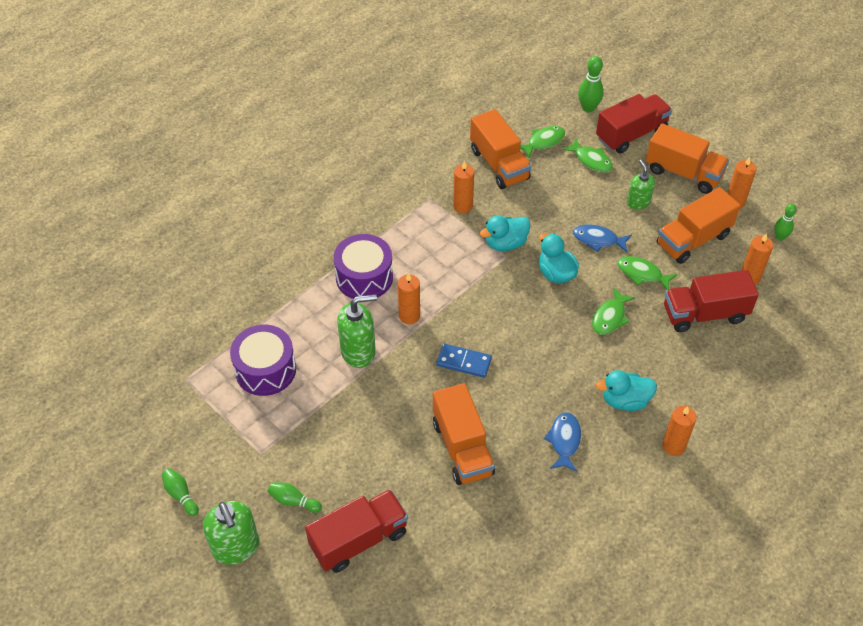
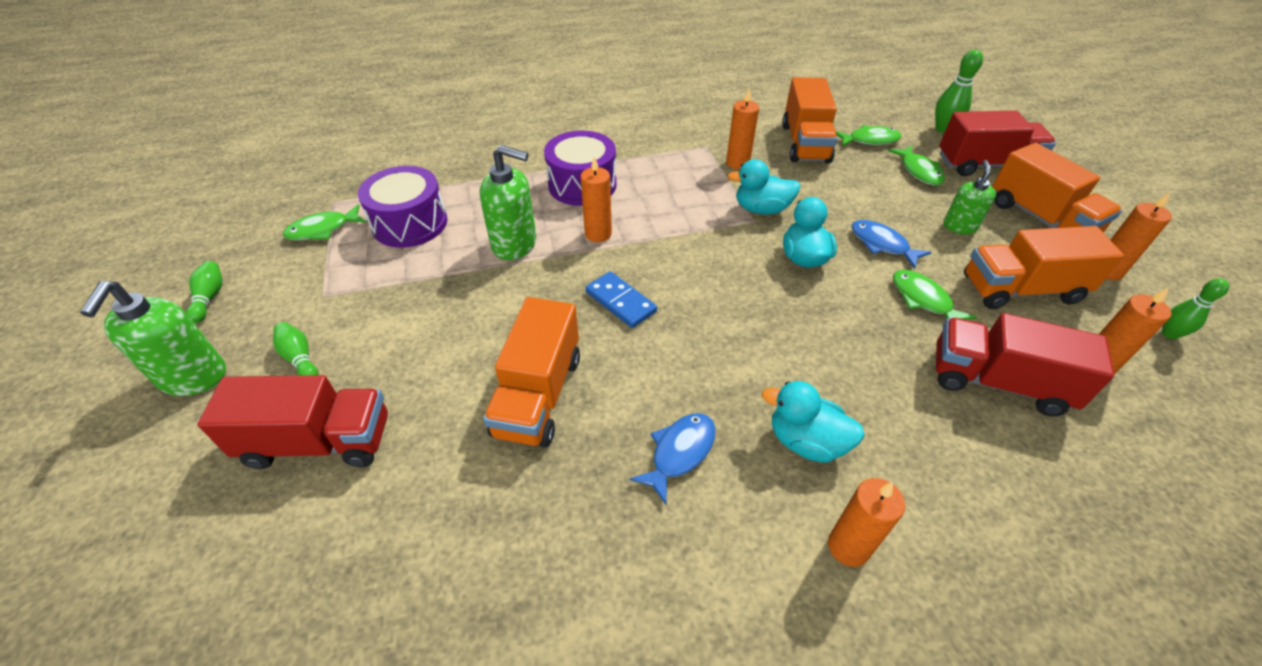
camera: 30 degrees right, 5 degrees down
(610, 317) = (847, 330): green fish -> green fish (322, 230)

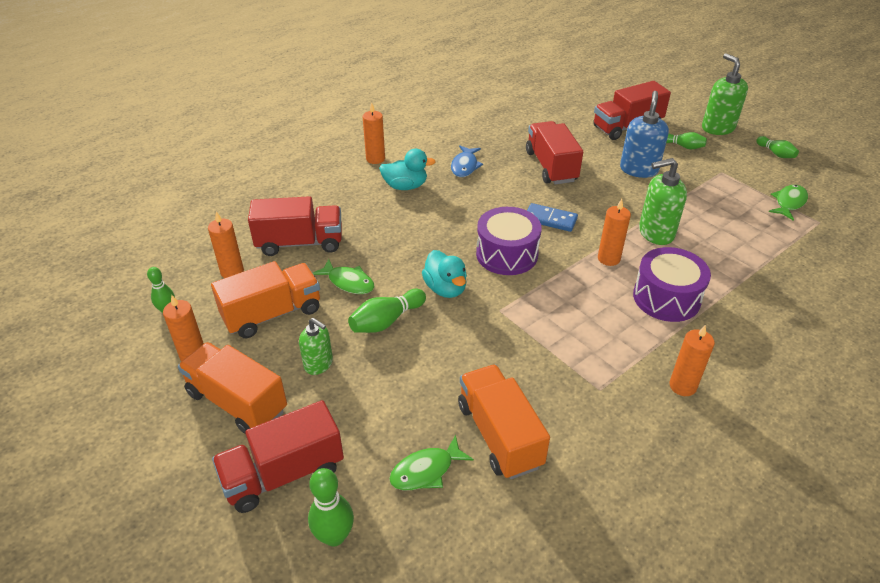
camera: 155 degrees right, 5 degrees down
(410, 223) = (743, 224): purple drum -> purple drum (507, 254)
(420, 339) = (639, 169): none -> blue soap dispenser
(538, 395) = (551, 166): orange truck -> red truck
(737, 163) = (553, 374): orange candle -> orange candle (682, 386)
(761, 209) = (500, 324): turquoise duck -> none
(882, 244) = (386, 321): blue fish -> green bowling pin
(919, 171) = (361, 432): green fish -> none
(959, 226) = (318, 364): green soap dispenser -> green soap dispenser turned 45 degrees counterclockwise

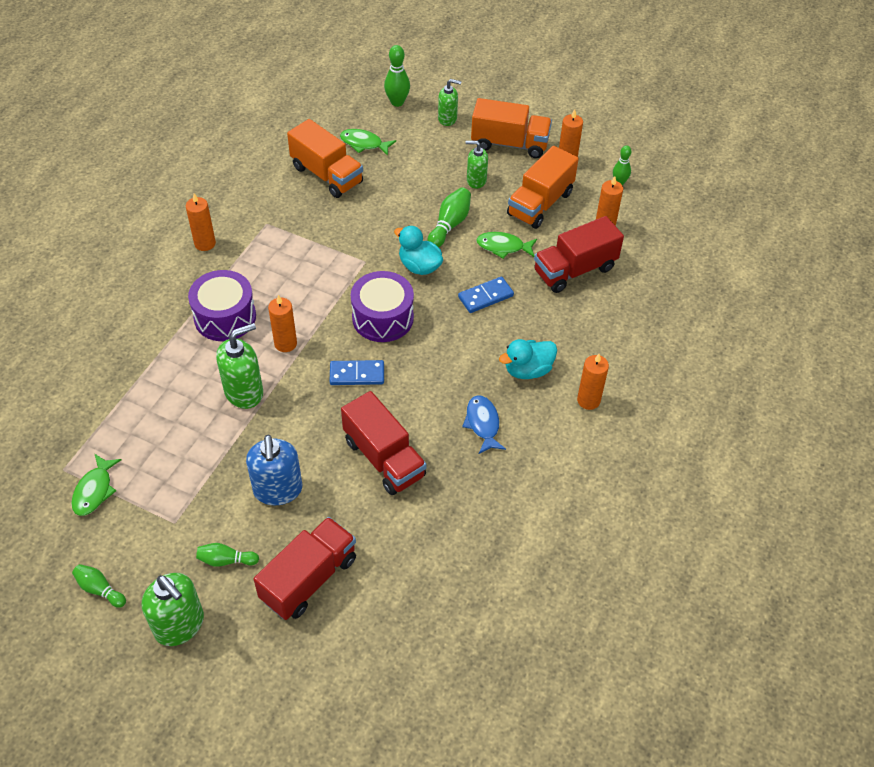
camera: 155 degrees right, 10 degrees up
(283, 474) = (447, 119): red truck -> green soap dispenser
(400, 245) = (485, 296): none -> blue domino
(426, 471) = (364, 144): green fish -> green fish turned 105 degrees counterclockwise

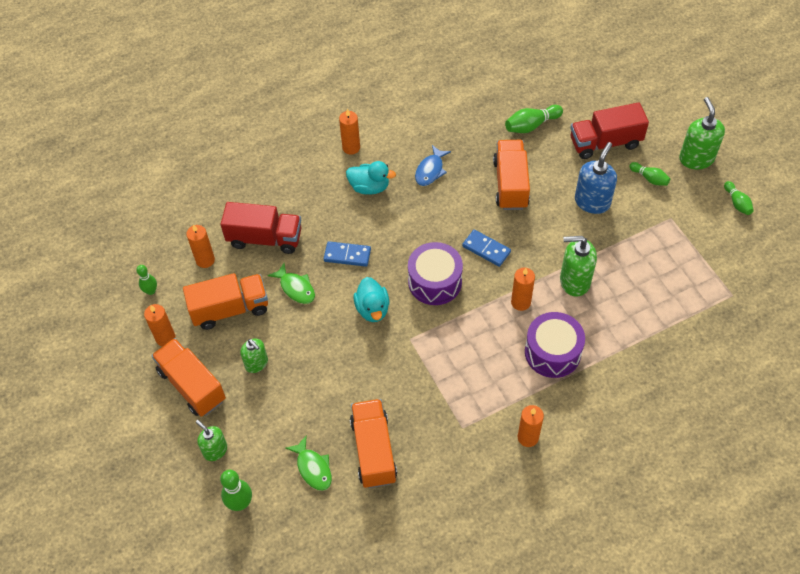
camera: 140 degrees left, 5 degrees up
(94, 490) = (716, 267): green fish -> none
(384, 458) = (510, 184): red truck -> orange truck
(449, 225) = (317, 333): green bowling pin -> green bowling pin (531, 125)

